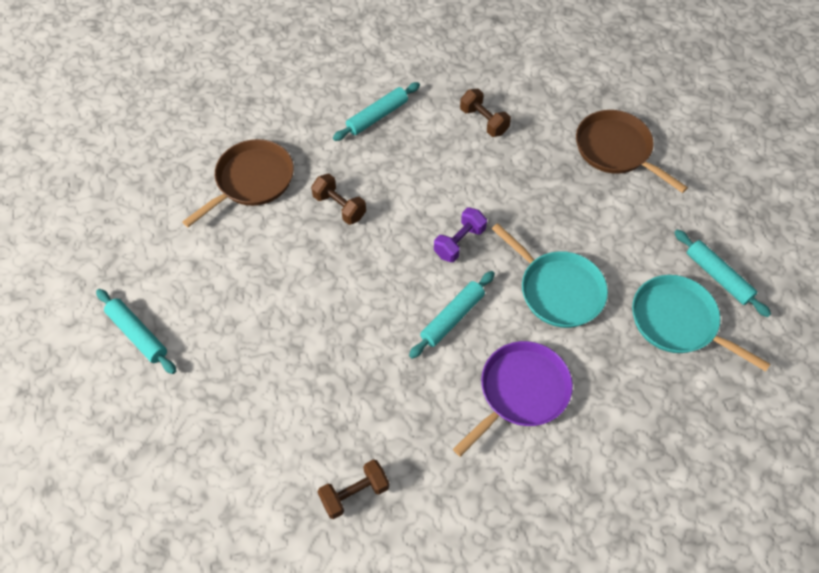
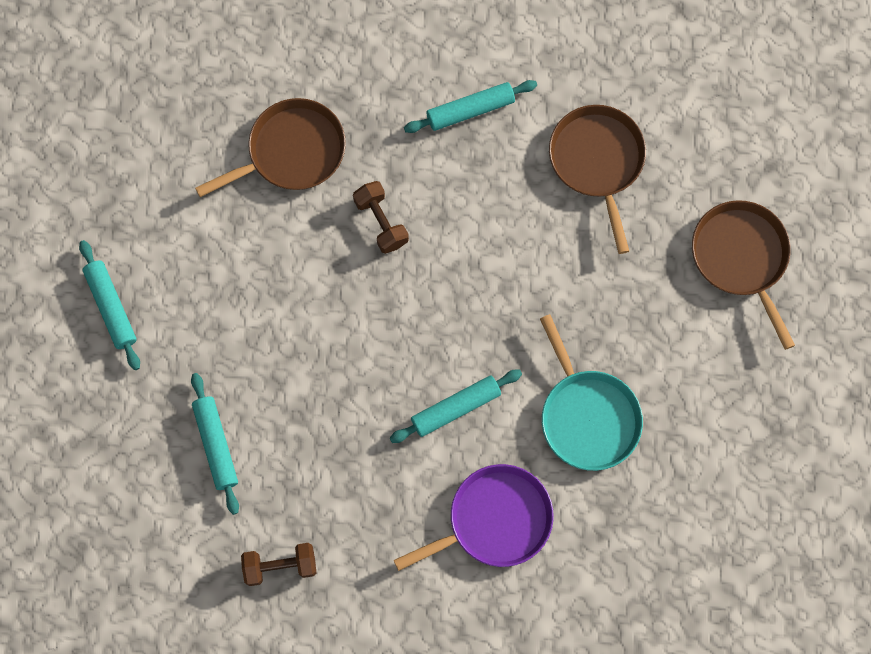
camera: 20 degrees right, 15 degrees up
(459, 242) = (501, 317): purple dumbbell -> none
(484, 121) = (597, 161): brown dumbbell -> brown pan
(677, 321) = (704, 502): turquoise pan -> none
(718, 276) = (779, 465): turquoise rolling pin -> turquoise rolling pin (216, 445)

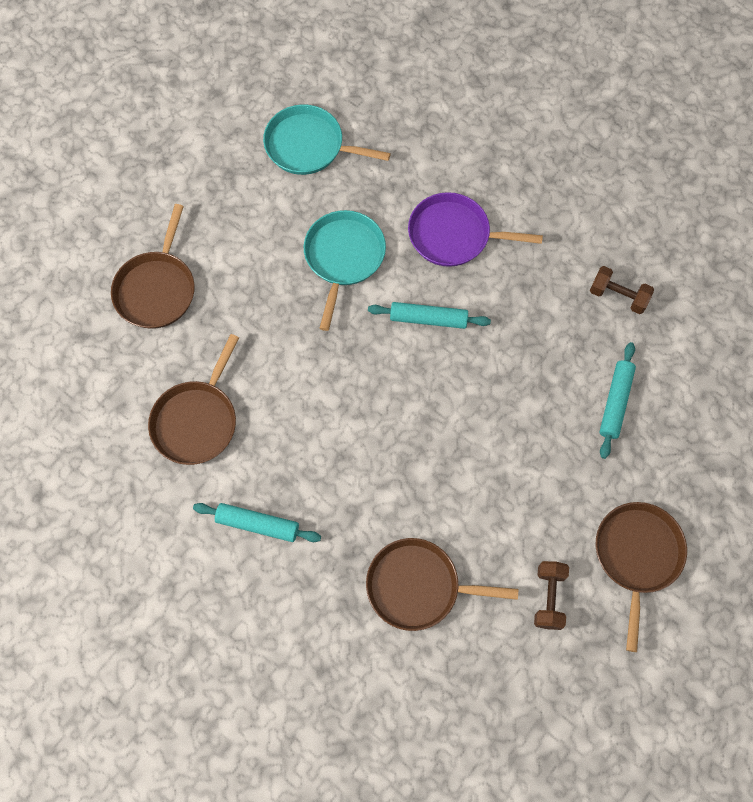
camera: 145 degrees left, 5 degrees down
(111, 307) = (637, 555): turquoise rolling pin -> brown pan
(381, 222) = (388, 483): brown dumbbell -> brown dumbbell (548, 597)
(722, 520) = (308, 146): none -> turquoise pan

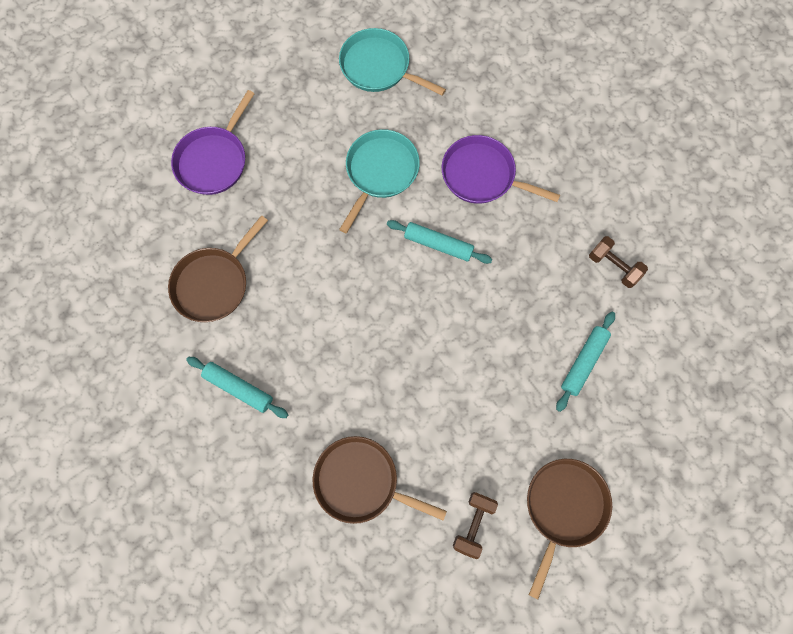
camera: 15 degrees right, 5 degrees up
(157, 289) = (214, 161): brown pan -> purple pan

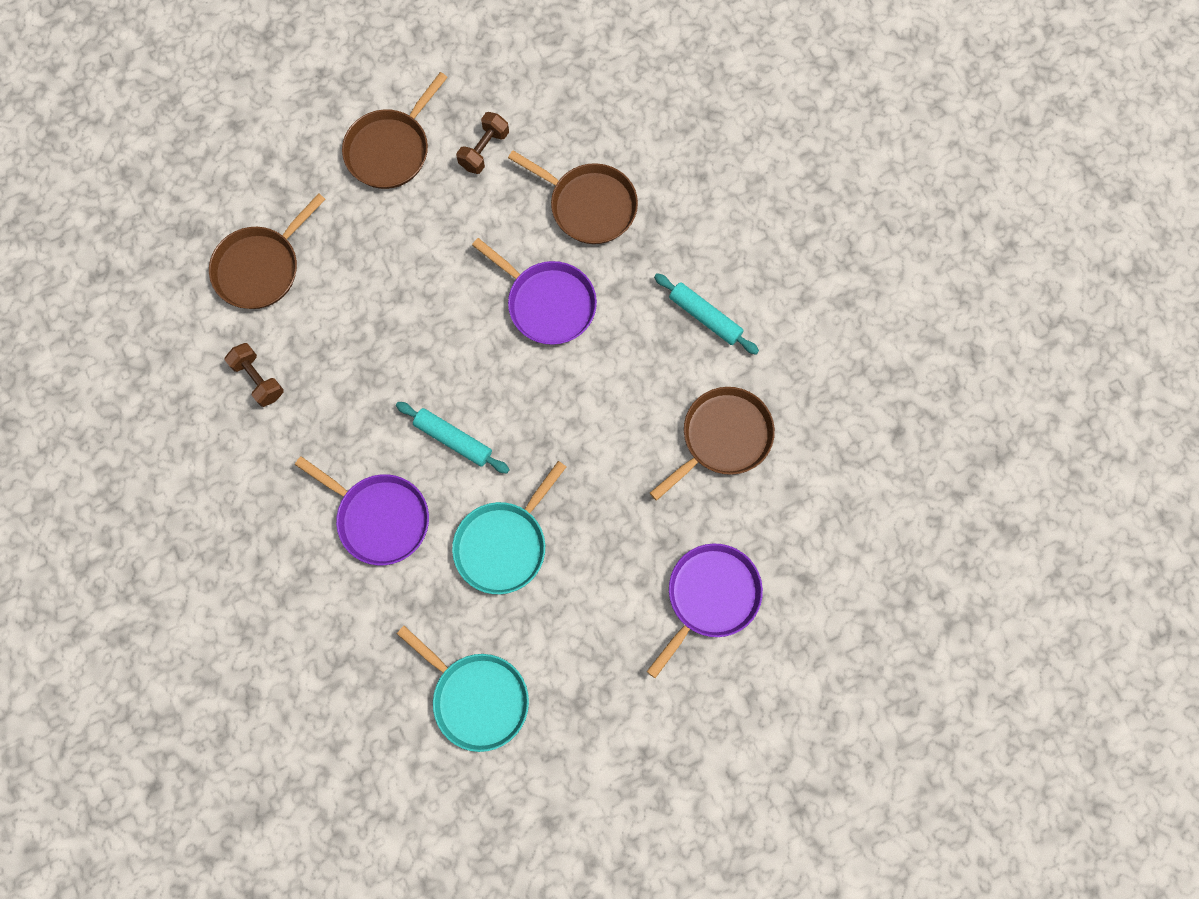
camera: 170 degrees left, 0 degrees up
(382, 376) = (548, 303): none -> purple pan
(583, 362) = (326, 282): turquoise rolling pin -> none
(645, 364) = (260, 268): none -> brown pan

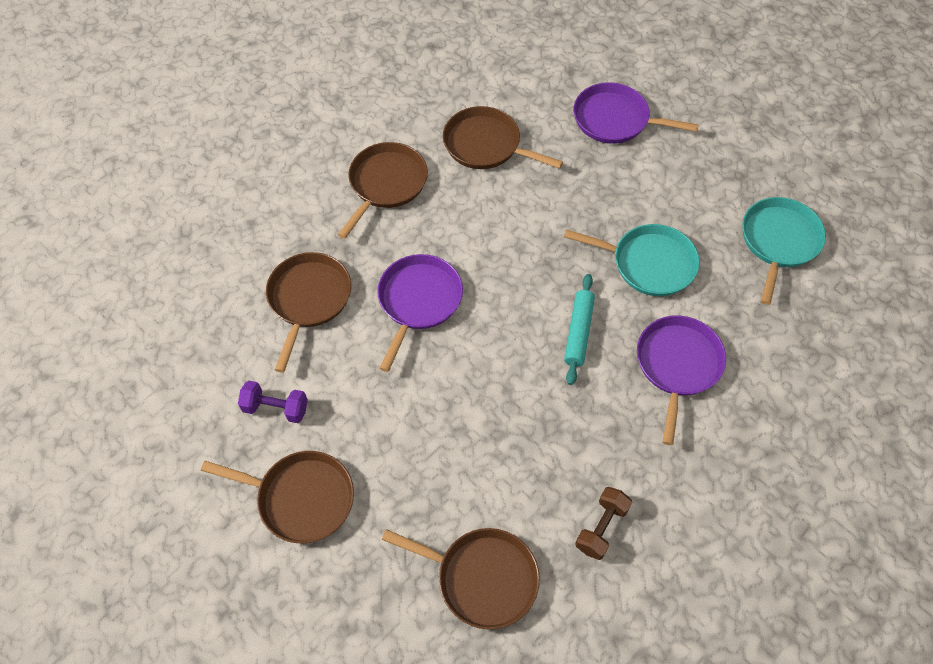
camera: 110 degrees left, 15 degrees down
(484, 150) = (276, 408): brown dumbbell -> purple dumbbell
(705, 317) = (386, 184): turquoise rolling pin -> brown pan

